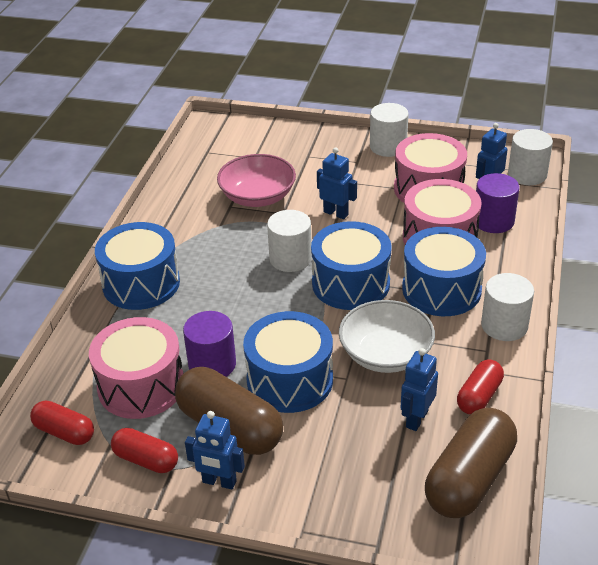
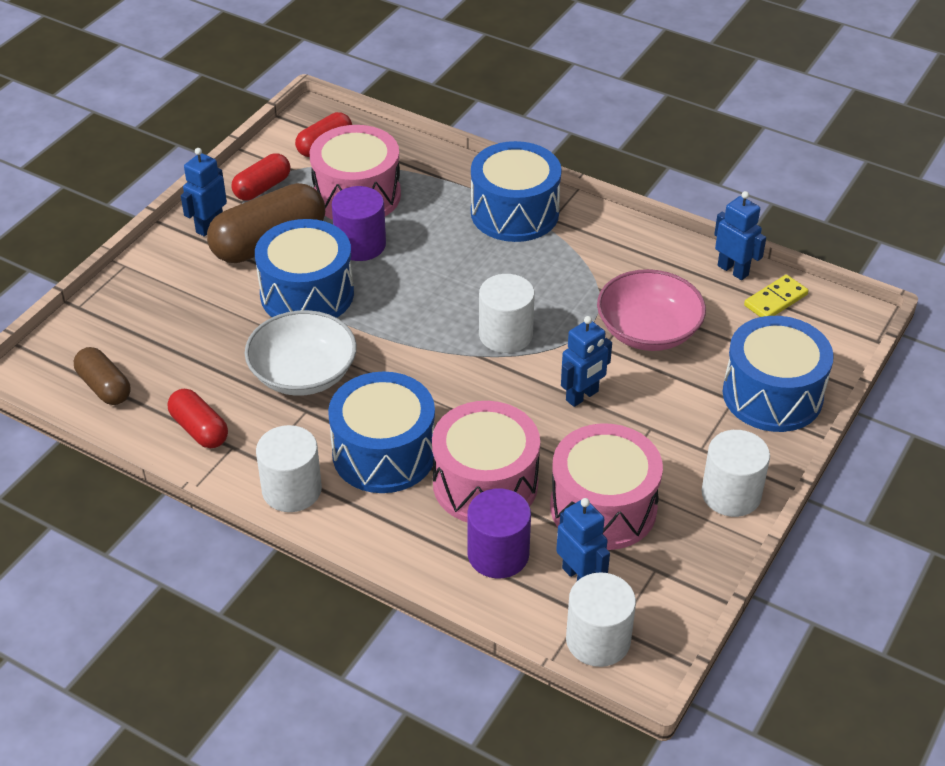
camera: 105 degrees right, 5 degrees up
(204, 152) = (775, 300): none -> yellow domino
(350, 283) = (434, 375): blue drum -> blue drum (772, 395)
(416, 419) = (200, 371): blue robot -> blue robot (733, 270)
(469, 479) = (104, 387): brown capsule -> brown capsule, size x0.57

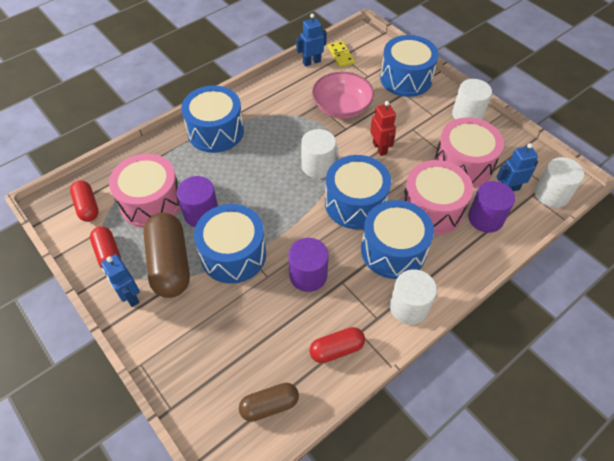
camera: 70 degrees left, 10 degrees up
(303, 374) = (308, 275): white bowl -> purple cylinder
(452, 393) = (355, 203): none -> blue drum
(582, 396) = (380, 148): blue robot -> red robot

